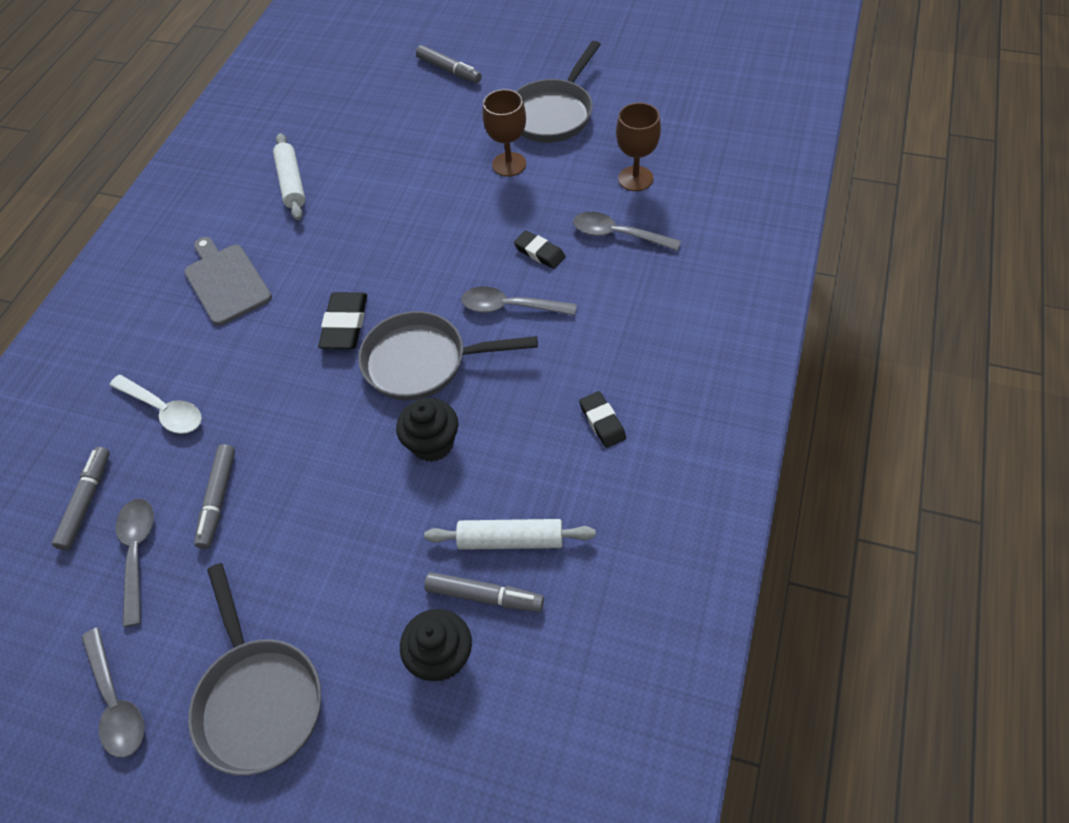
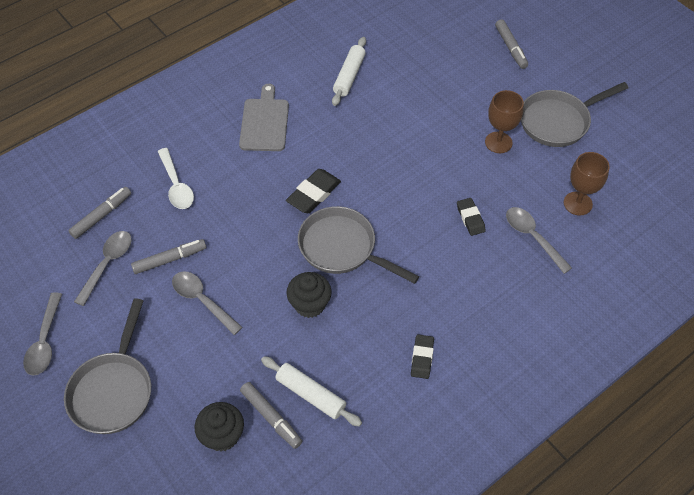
camera: 30 degrees right, 0 degrees up
(218, 499) = (169, 259): grey marker -> grey marker turned 150 degrees counterclockwise
(510, 307) = (422, 245): grey spoon -> grey spoon (202, 300)

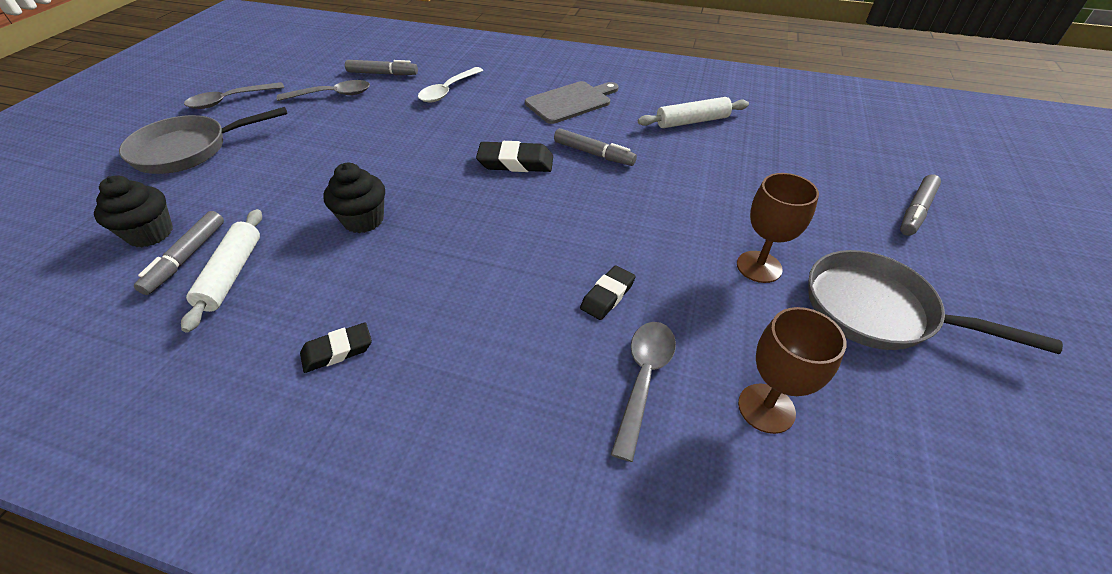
camera: 55 degrees right, 10 degrees down
(169, 259) = (360, 119): grey marker -> grey marker (593, 153)
(202, 300) = (323, 154): grey spoon -> none
(342, 248) = (461, 210): grey pan -> none

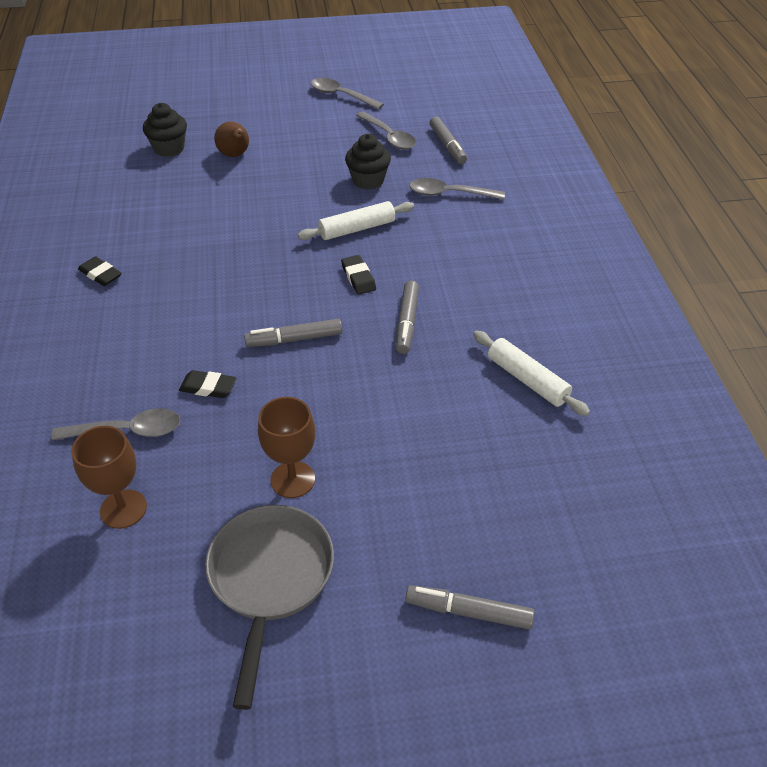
camera: 65 degrees right, 0 degrees up
(187, 257) = (155, 174): grey marker -> grey marker (295, 339)
(188, 150) = (264, 113): grey pan -> none
(232, 274) = (148, 199): white rolling pin -> white rolling pin (357, 229)
(235, 187) = (235, 155): none -> brown pear
(363, 220) = (231, 228): black cupcake -> black cupcake (368, 181)
(448, 91) = (449, 194): white spoon -> grey spoon
(515, 162) = (358, 278): black eraser -> black eraser, size x0.66
(571, 102) = (494, 278): grey cutting board -> none

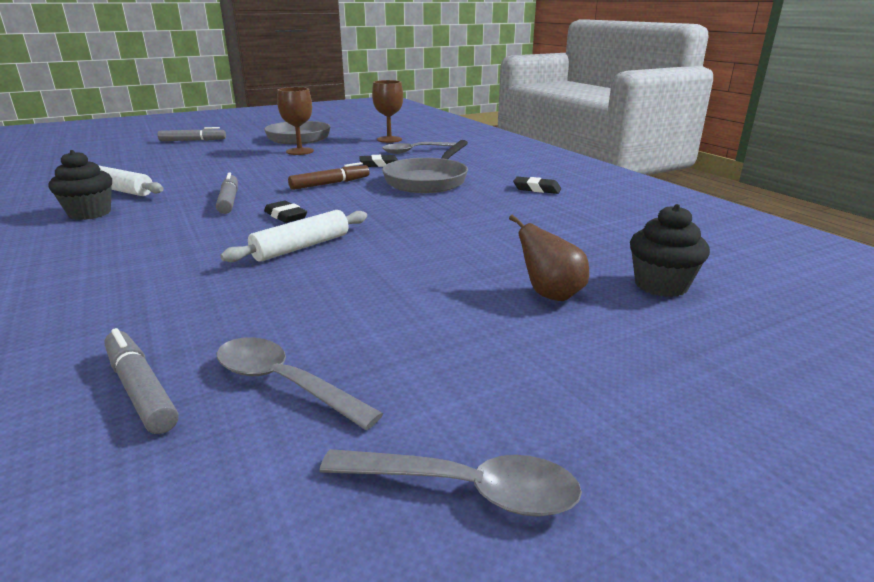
camera: 160 degrees right, 20 degrees down
(187, 321) = (428, 180): none -> grey pan
(295, 339) = (330, 184): grey marker -> brown marker
(368, 181) = (304, 298): black cupcake -> black cupcake (90, 213)
(449, 194) = (160, 302): grey spoon -> none

